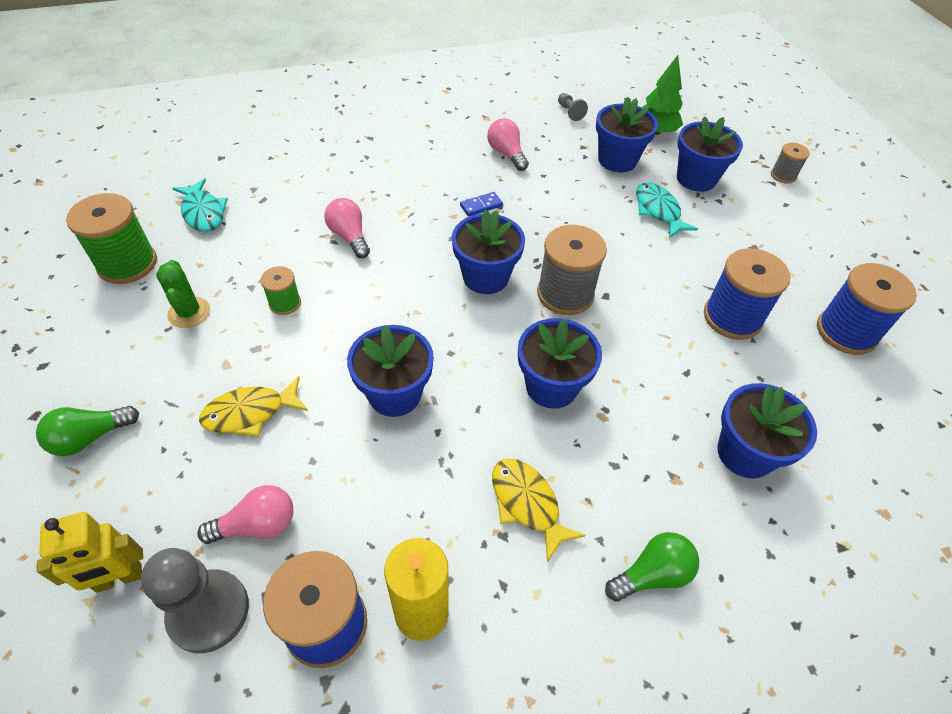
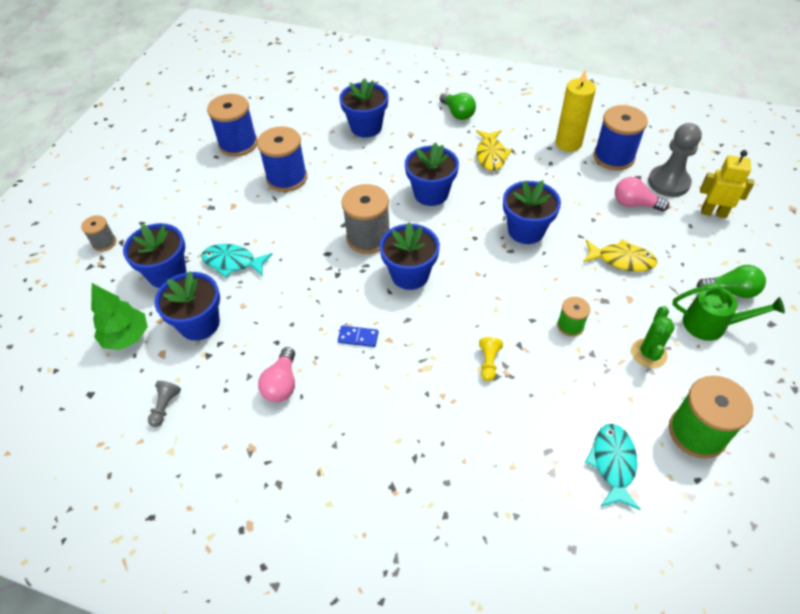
camera: 140 degrees left, 0 degrees up
(115, 378) = (712, 325): none -> green watering can
(349, 236) = (489, 362): pink light bulb -> yellow pawn
(652, 574) = (457, 113): green light bulb -> green light bulb turned 135 degrees counterclockwise
(658, 211) = (233, 262): turquoise fish -> turquoise fish turned 90 degrees clockwise

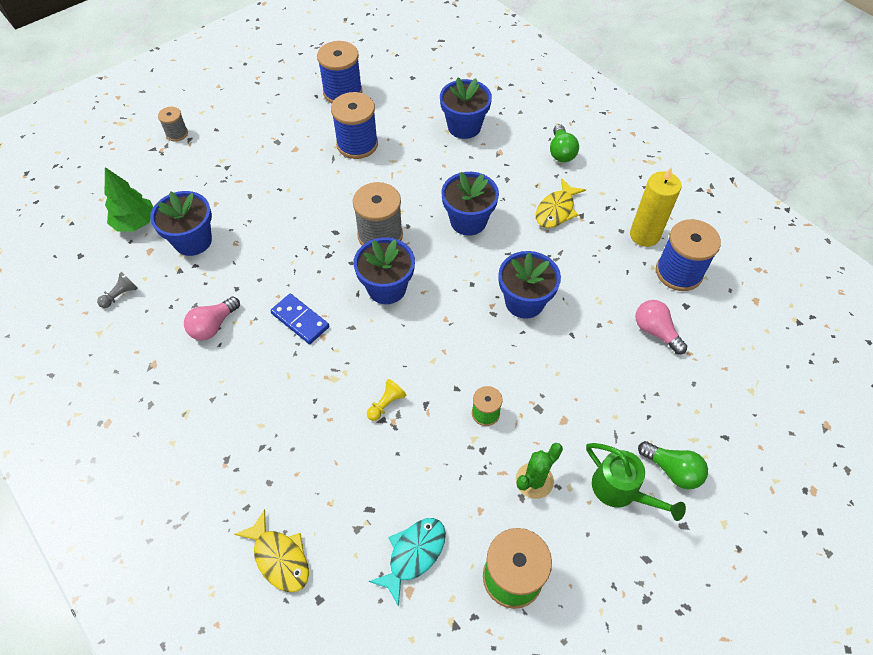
camera: 30 degrees right, 5 degrees up
(167, 273) = (202, 184): blue flower pot -> none
(233, 262) = (256, 200): turquoise fish -> none
(358, 337) = (300, 320): blue domino -> blue domino, size x1.52
(621, 260) = (590, 379): yellow fish -> yellow fish (279, 557)
(668, 182) = (712, 328): grey pawn -> none
(713, 213) = (731, 383): yellow robot -> none

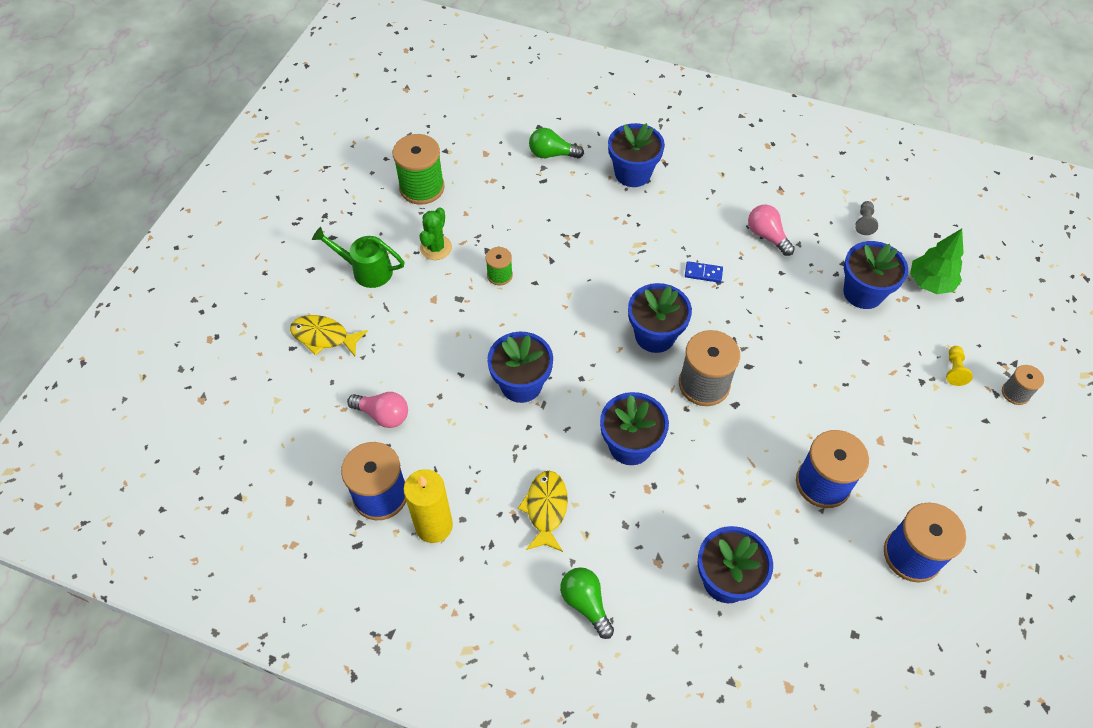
camera: 150 degrees right, 0 degrees up
(213, 326) = (767, 236): pink light bulb -> pink light bulb turned 45 degrees counterclockwise
(270, 464) = (632, 173): none -> blue flower pot
(279, 557) = (580, 133): yellow fish -> yellow fish (324, 337)
(300, 320) = (703, 273): blue domino -> blue domino, size x0.66
(386, 404) = (581, 246): yellow pawn -> yellow pawn (954, 370)
(413, 554) = (495, 171): turquoise fish -> none
(672, 470) = (330, 302): green light bulb -> green light bulb (552, 154)

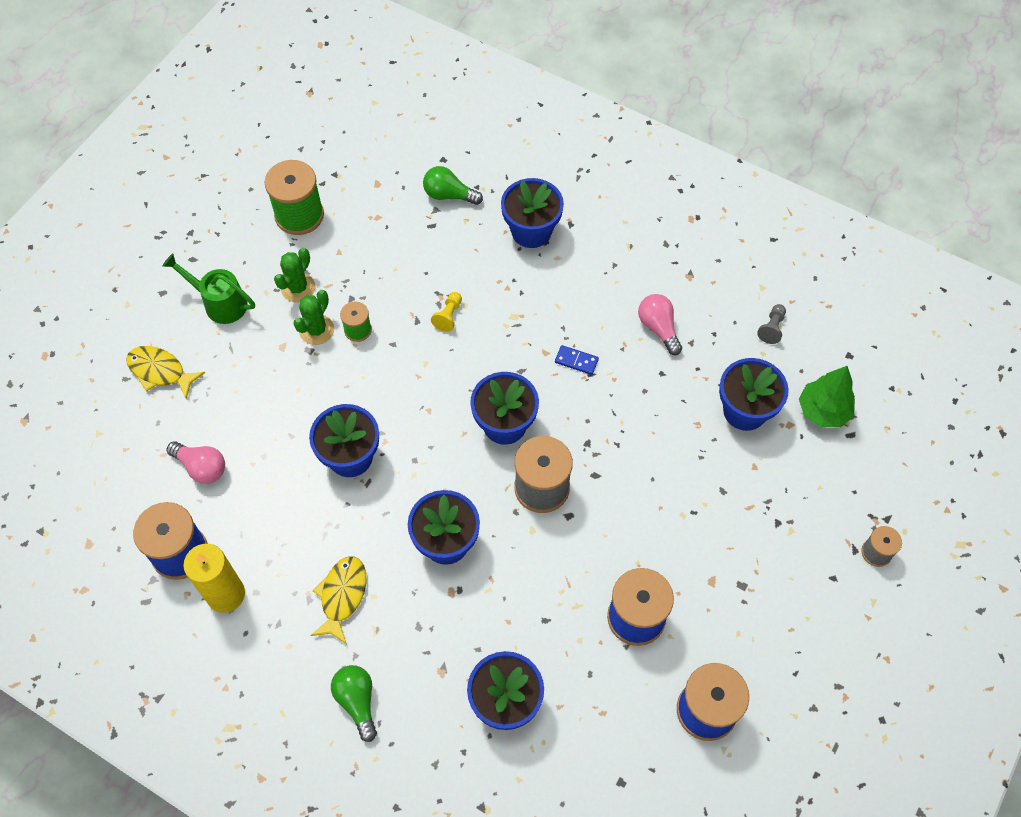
camera: 10 degrees right, 5 degrees up
(462, 280) = (316, 330): none -> green cactus
(954, 370) = (817, 515): yellow pawn -> yellow pawn (448, 316)

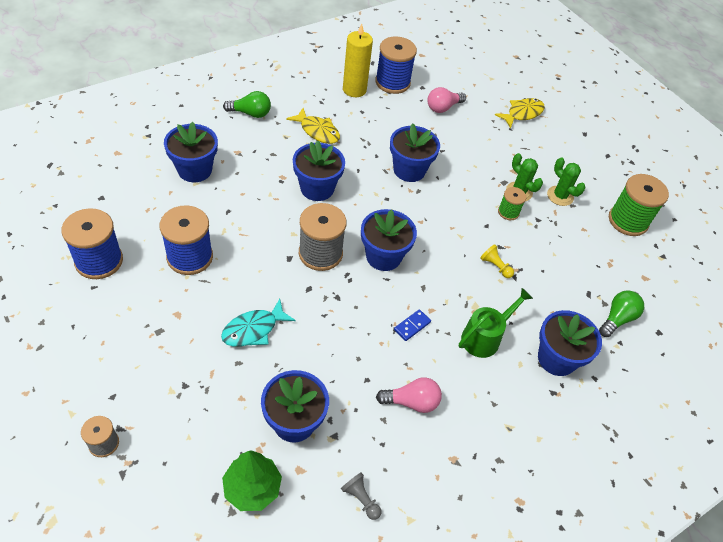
camera: 110 degrees right, 10 degrees down
(219, 303) = (564, 155): green watering can -> green watering can (485, 337)
(678, 498) = (253, 329): none -> turquoise fish

